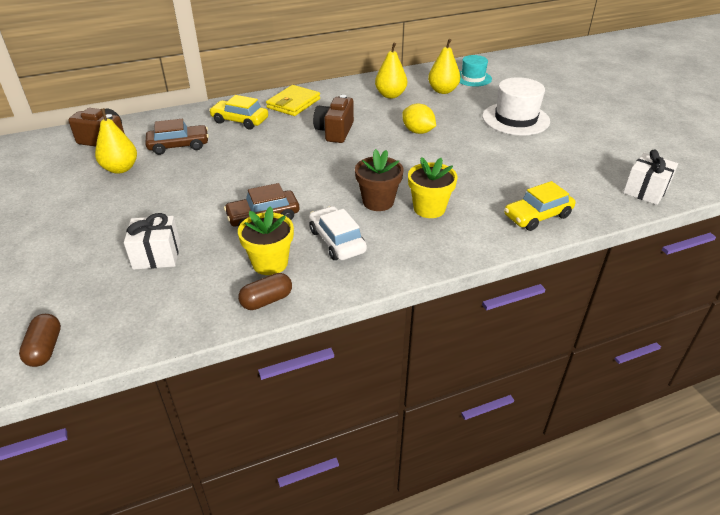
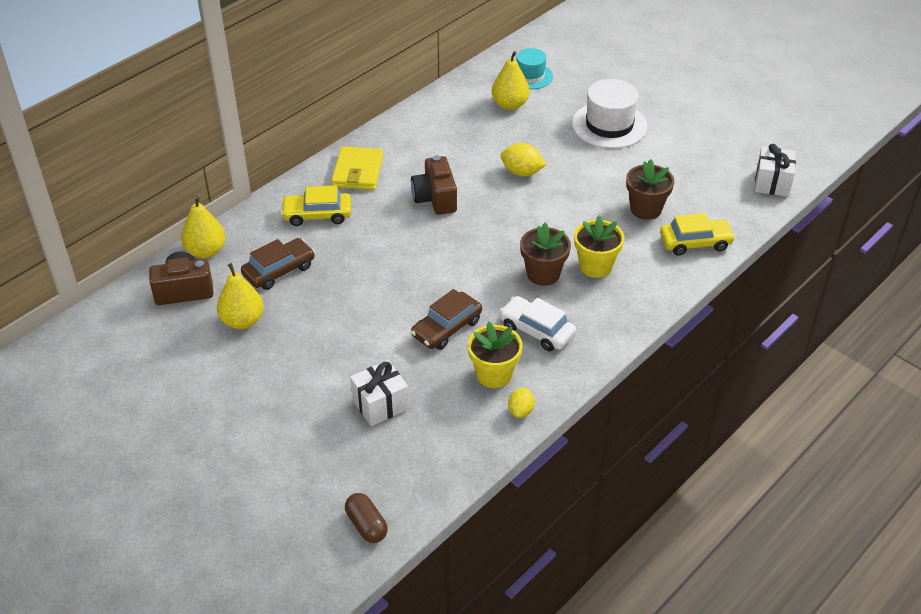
camera: 25 degrees left, 5 degrees up
(266, 300) = (521, 411): brown capsule -> yellow lemon
(390, 95) = (457, 128): yellow pear -> yellow pear (206, 251)
(507, 180) = (645, 209): none -> brown flower pot
(537, 216) = (695, 242): yellow car -> yellow car turned 135 degrees counterclockwise

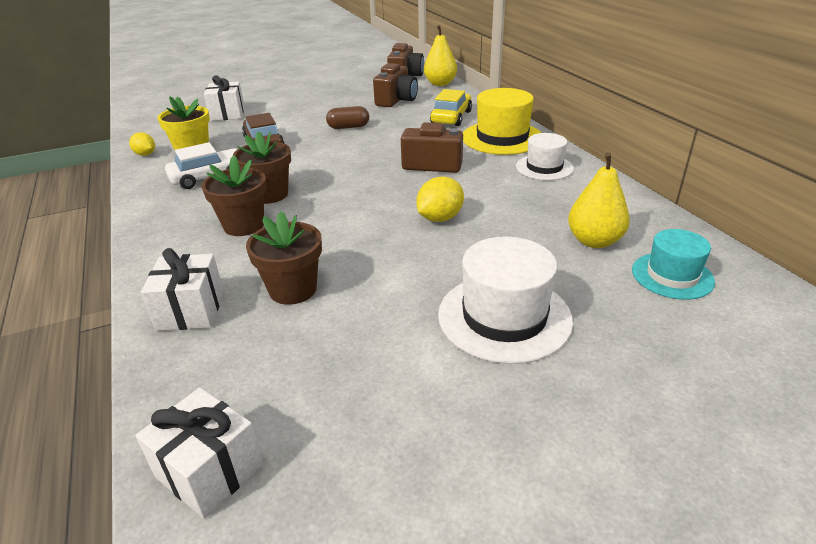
camera: 115 degrees right, 10 degrees down
(242, 321) = (357, 87): yellow pear -> none
(279, 270) = (396, 100): brown car -> brown camera
(358, 171) = (502, 138): yellow wallet -> yellow hat
(366, 525) = (149, 101): brown capsule -> brown capsule (348, 127)
(410, 139) = (544, 167): none -> white hat
(595, 266) = (244, 225): yellow flower pot -> brown flower pot
(695, 242) = (191, 310): yellow car -> white gift

